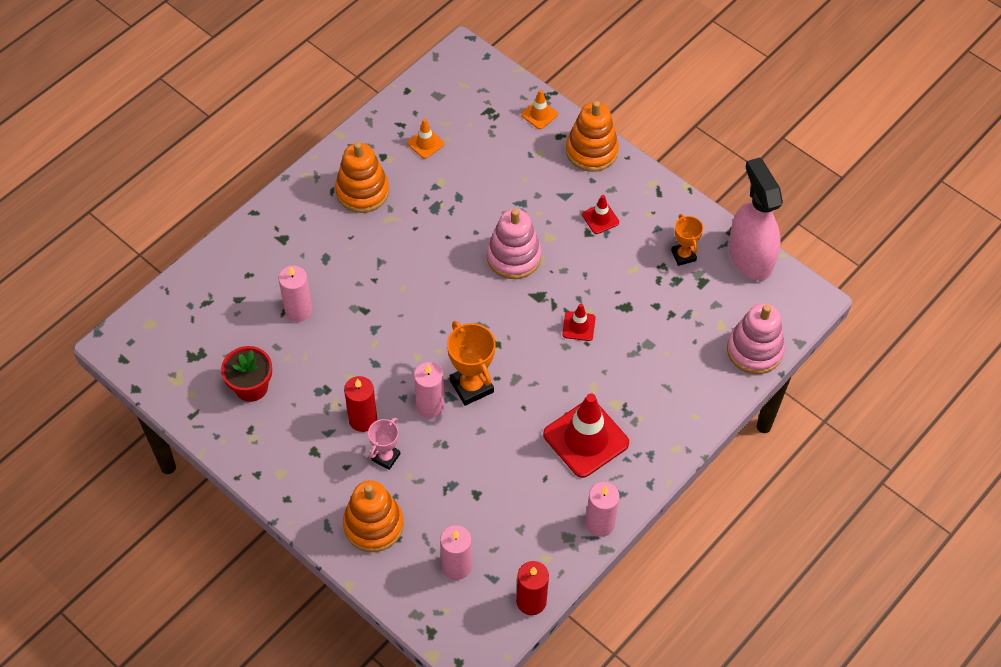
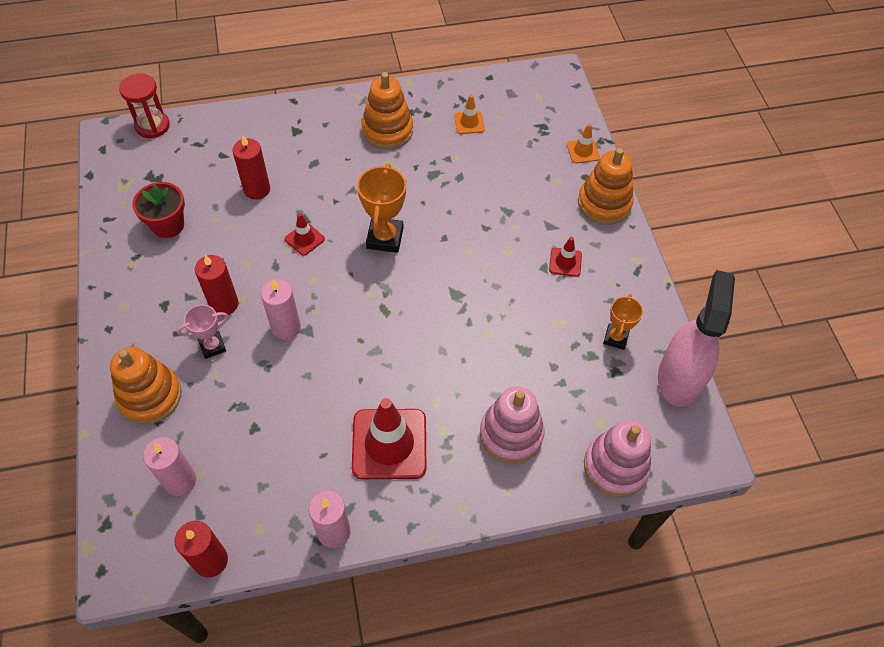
camera: 35 degrees right, 0 degrees up
(147, 311) = (152, 126): none -> red hourglass
(298, 310) = (257, 189): pink candle -> red candle
(471, 386) = (333, 333): orange trophy -> orange trophy (385, 238)
(513, 257) = (463, 249): pink stacking toy -> pink stacking toy (511, 434)
(578, 326) = (468, 341): red traffic cone -> red traffic cone (304, 239)

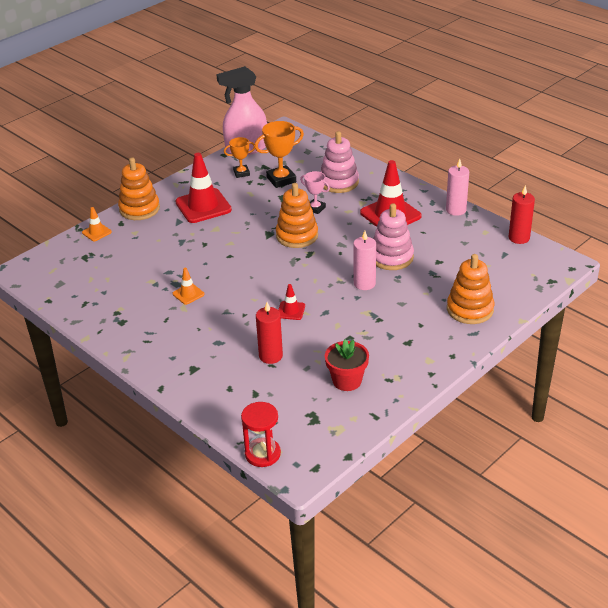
camera: 120 degrees left, 20 degrees down
(180, 480) = (498, 270): pink candle -> none
(212, 346) = (410, 304): pink trophy -> pink trophy (315, 208)
(224, 304) = (377, 317): red candle -> none
(385, 238) = (254, 278): orange trophy -> orange trophy (281, 180)
(387, 130) = (151, 323): orange stacking toy -> orange stacking toy (297, 236)
(469, 123) = (109, 289): orange traffic cone -> orange traffic cone (188, 294)
(565, 262) = (203, 206): red traffic cone -> red traffic cone, size x2.08
(615, 466) = (320, 149): pink stacking toy -> pink stacking toy (391, 257)

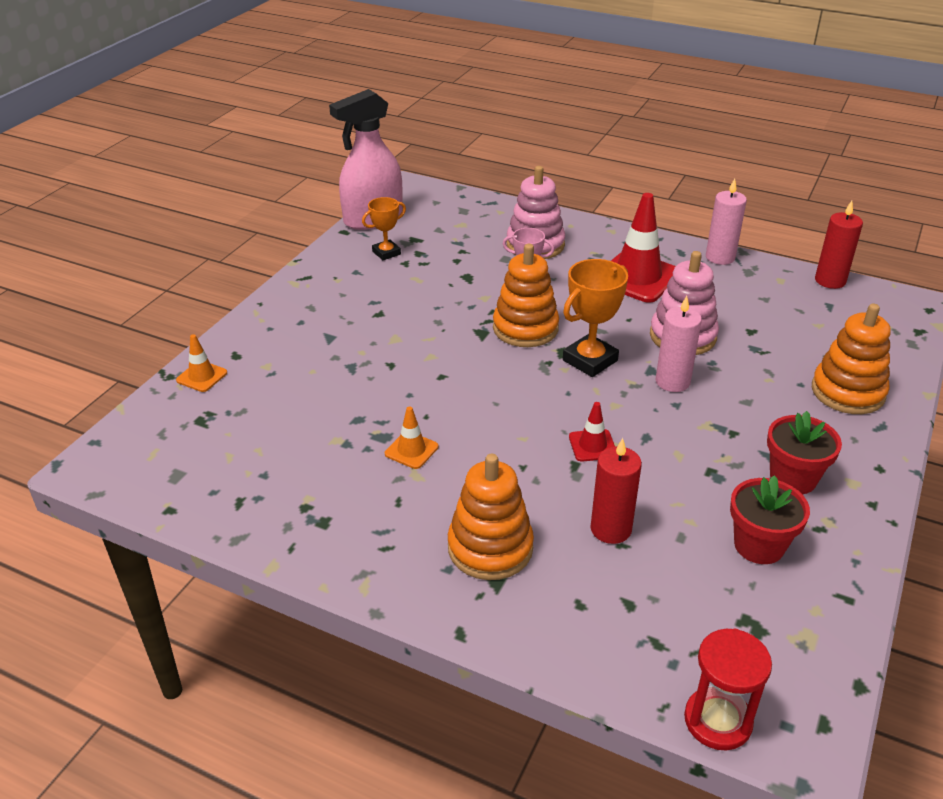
camera: 20 degrees left, 0 degrees up
(139, 209) = (255, 328): orange stacking toy -> orange stacking toy (490, 548)
(203, 206) = (356, 308): red traffic cone -> none
(281, 180) = (450, 253): orange trophy -> orange trophy (590, 360)
(395, 351) = (793, 478): none -> red flower pot

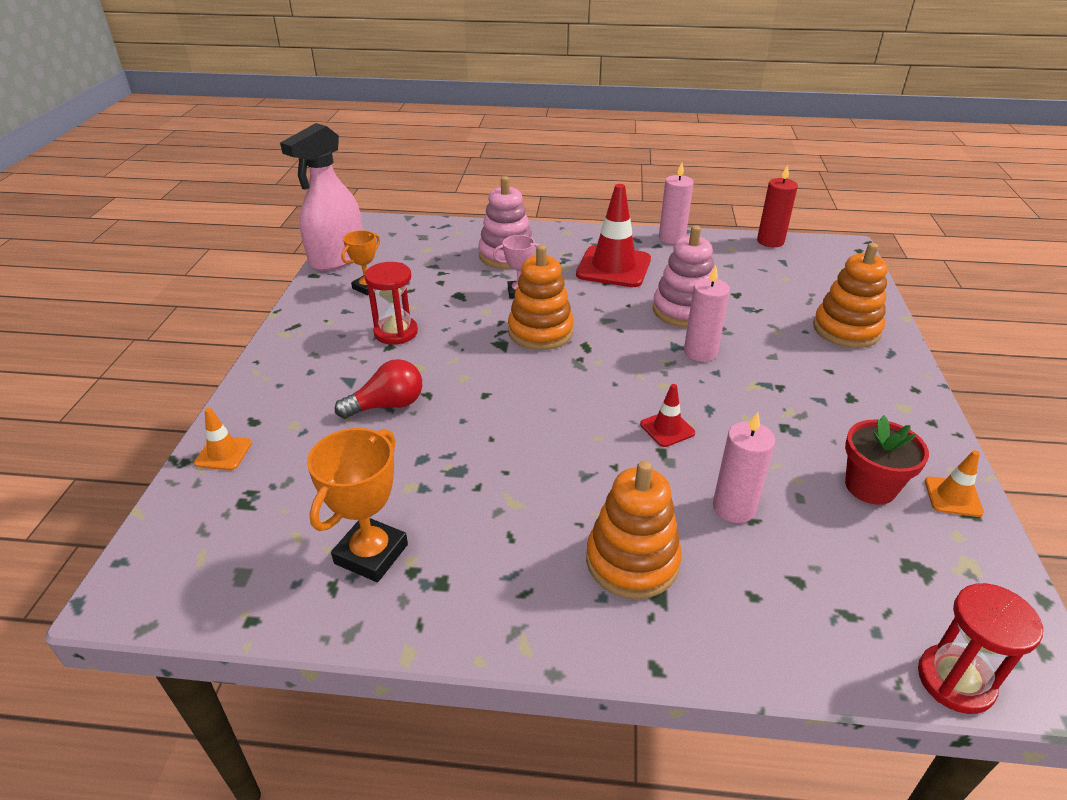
camera: 20 degrees left, 0 degrees up
(351, 366) = (387, 405): none -> red light bulb
(391, 301) = (396, 332): none -> red hourglass
(411, 450) = (495, 477): orange traffic cone -> orange traffic cone (953, 497)
(590, 360) = (616, 349): orange trophy -> orange trophy (371, 554)
(611, 529) = (733, 507): red candle -> pink candle
(793, 478) = (855, 416): red flower pot -> none

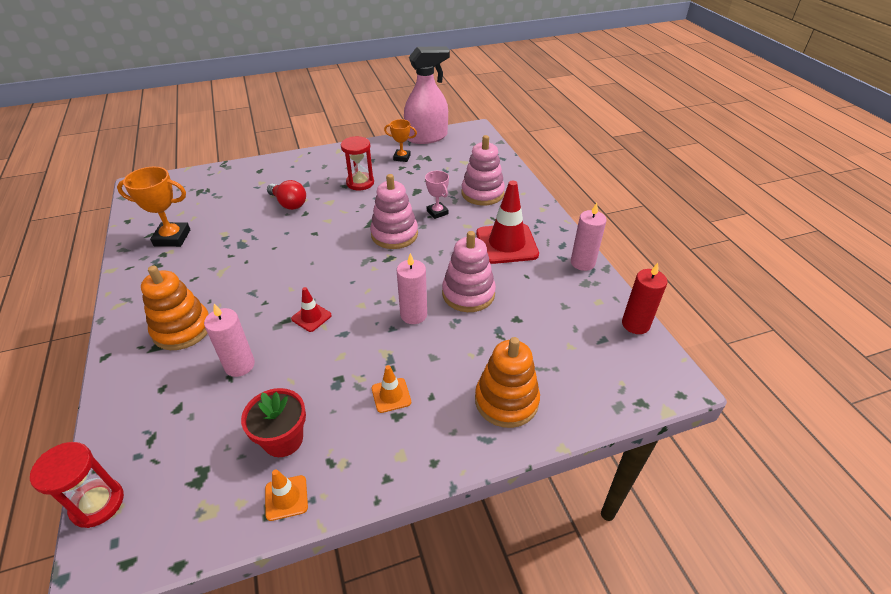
camera: 65 degrees right, 5 degrees up
(223, 453) = (232, 172): orange traffic cone -> orange traffic cone (391, 395)
(337, 258) = (427, 137): pink spray bottle -> pink spray bottle turned 150 degrees clockwise
(540, 332) = (394, 234): orange stacking toy -> pink stacking toy

